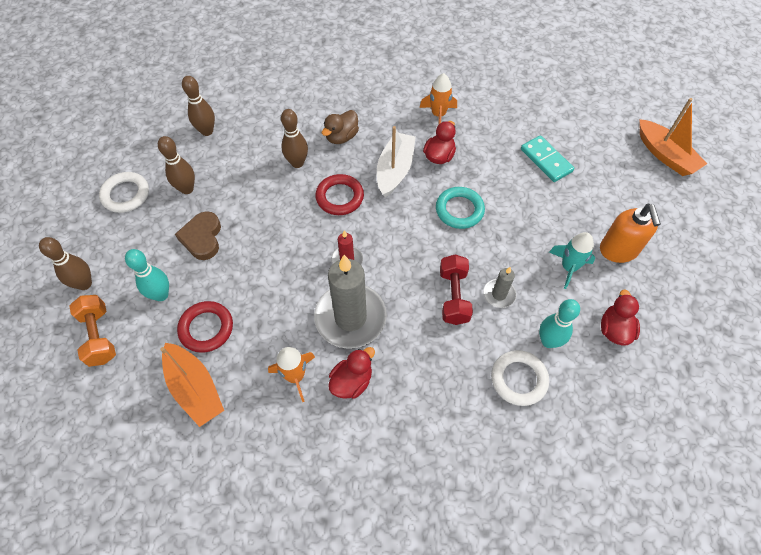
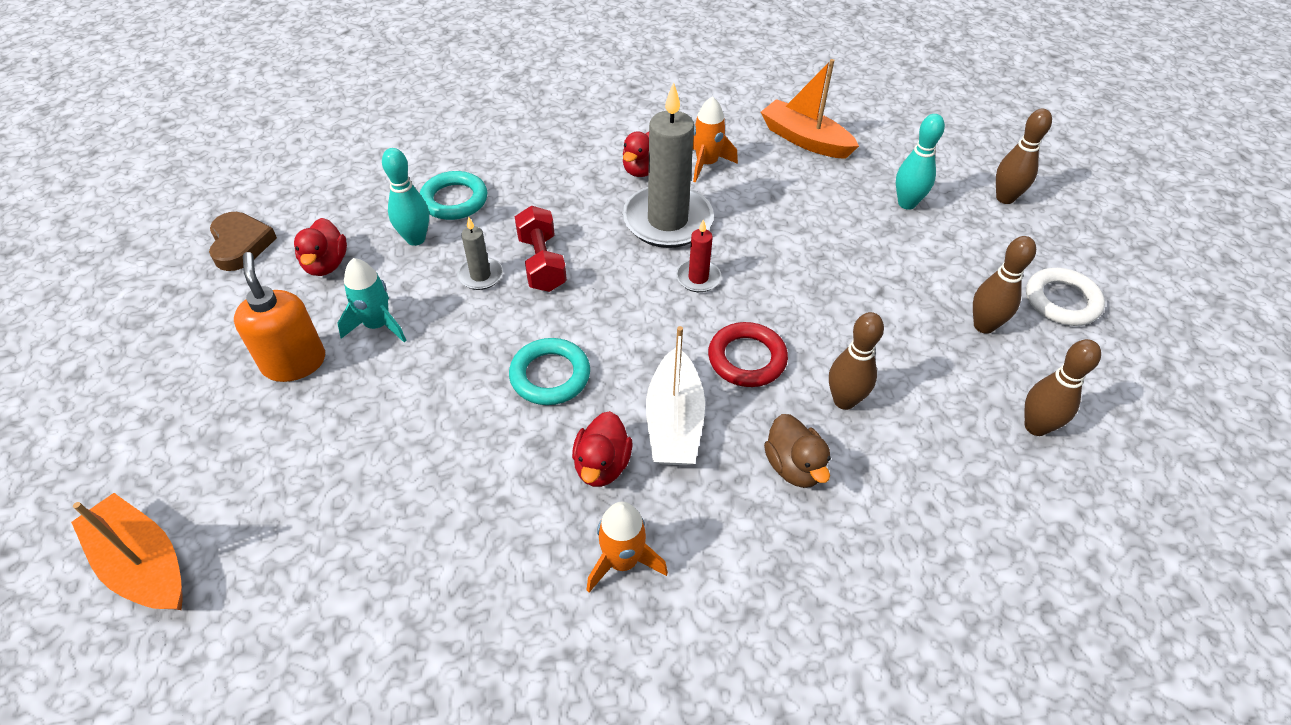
camera: 165 degrees right, 10 degrees down
(99, 336) = (940, 160): orange dumbbell -> none
(202, 238) = (908, 268): brown heart -> brown heart (240, 244)
(206, 328) = (830, 184): red ring -> none
(341, 137) = (794, 467): brown duck -> brown duck turned 135 degrees clockwise
(518, 379) = (454, 200): white ring -> turquoise ring
(546, 160) = (396, 499): turquoise domino -> none

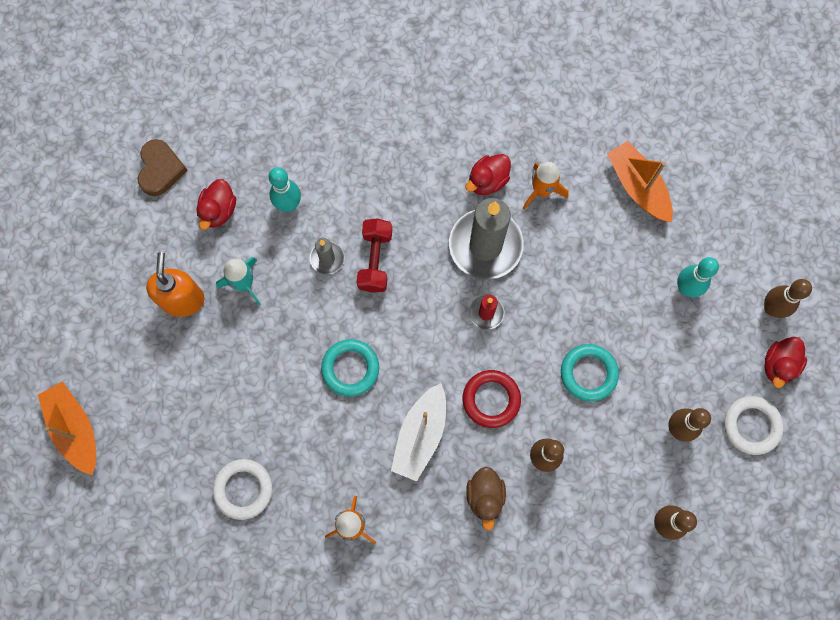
camera: 20 degrees right, 25 degrees up
(438, 565) = (243, 489): none -> white ring
(454, 200) = (327, 170): turquoise ring -> turquoise ring (588, 373)
(602, 465) = (362, 453): red duck -> red duck (778, 365)

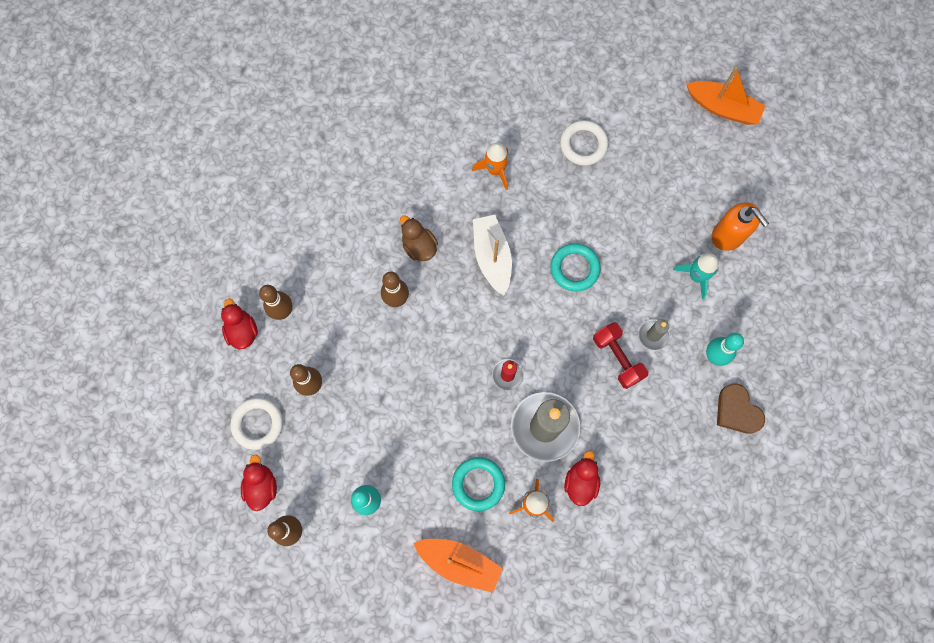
camera: 145 degrees right, 0 degrees up
(160, 169) = (828, 316): brown heart -> brown heart (737, 411)
(219, 211) = (759, 315): red duck -> red duck (242, 331)
(491, 399) = (460, 314): red ring -> none
(588, 373) = (402, 381): turquoise ring -> turquoise ring (478, 484)

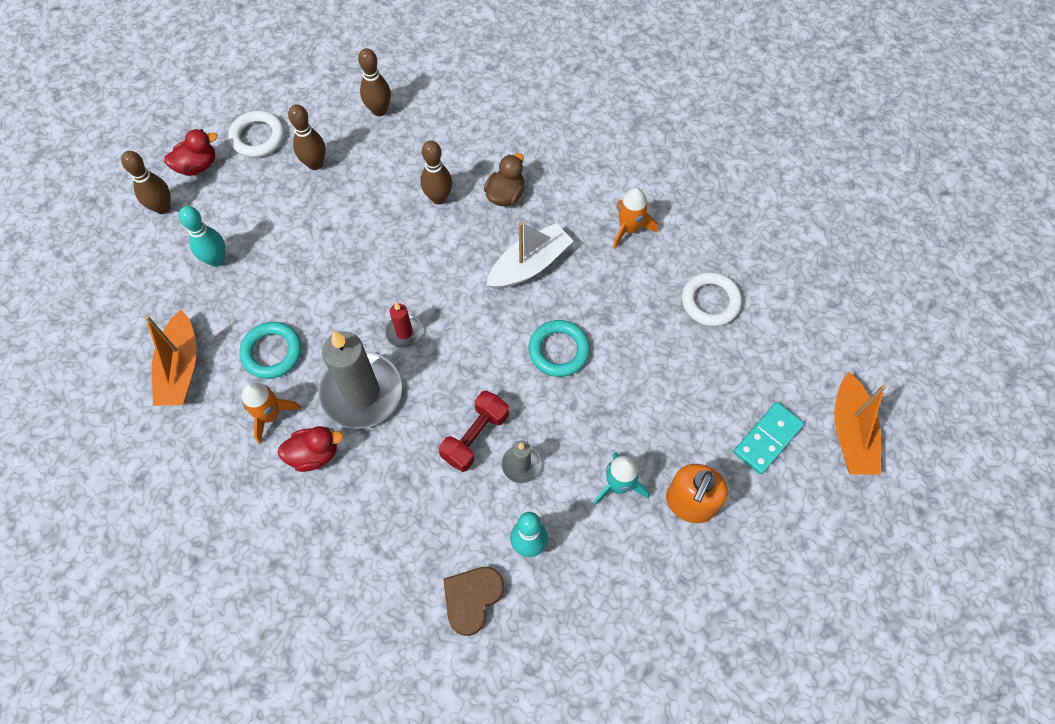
camera: 65 degrees right, 10 degrees down
(242, 331) = (344, 87): red duck -> none
(704, 162) = (767, 439): none -> turquoise domino

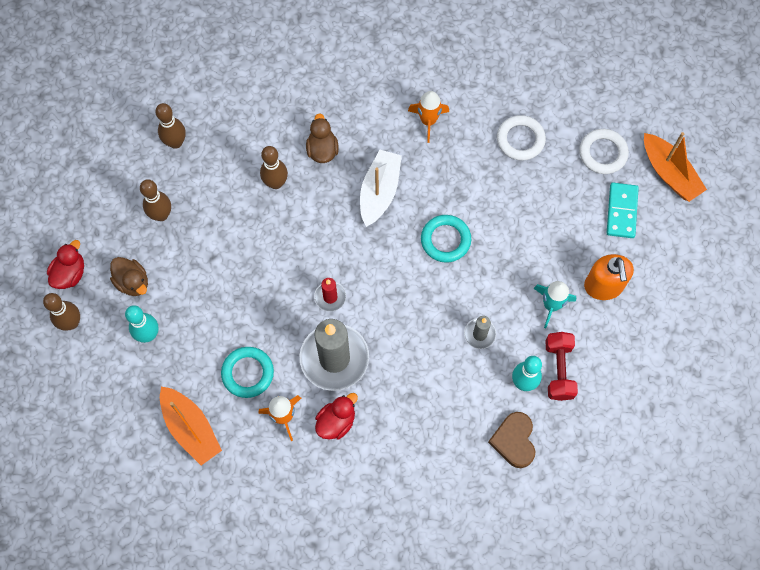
camera: 35 degrees left, 5 degrees up
(242, 206) = (133, 282): none -> brown duck
(257, 137) = (98, 222): white ring -> white ring (603, 153)
(475, 437) = (435, 336): red dumbbell -> red dumbbell (559, 370)

